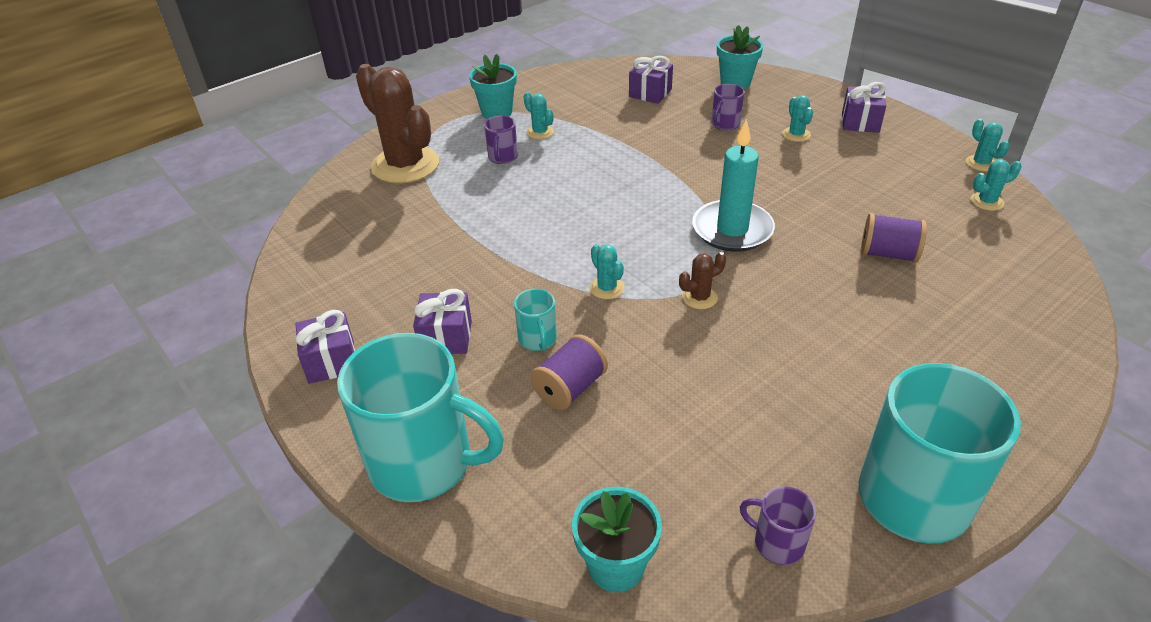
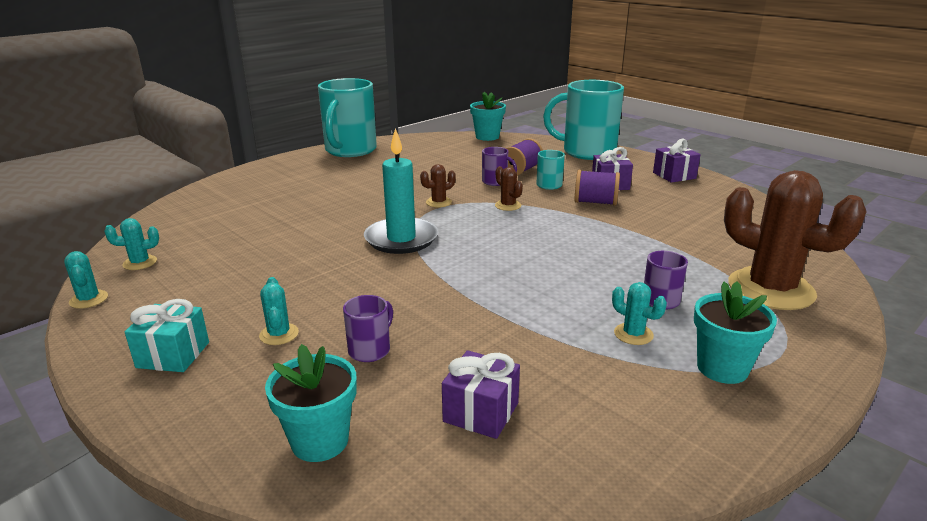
camera: 175 degrees right, 15 degrees down
(607, 288) = (508, 205): turquoise cactus -> brown cactus
(777, 543) = (418, 141): purple mug -> purple mug (495, 182)
(860, 122) = (173, 355): purple gift -> turquoise gift
(888, 254) = (277, 226): purple spool -> purple spool (595, 202)

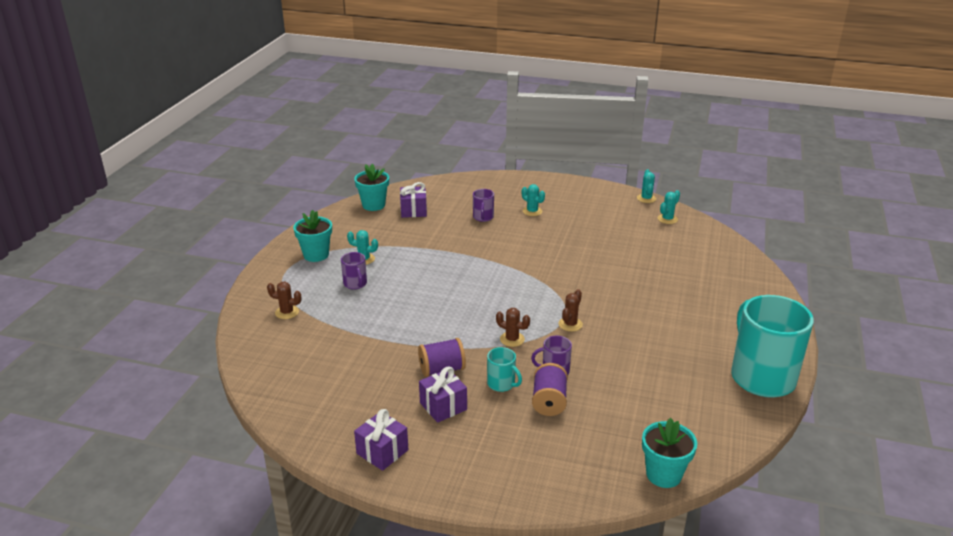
camera: 150 degrees right, 5 degrees up
(89, 299) = (646, 198): turquoise cactus -> turquoise cactus turned 60 degrees clockwise
(173, 355) = (561, 193): turquoise gift -> none
(320, 441) = (463, 189): turquoise flower pot -> turquoise flower pot (373, 205)
(401, 239) = (550, 280): turquoise candle -> none
(587, 152) = (508, 478): turquoise mug -> none
(770, 289) = (287, 312): brown cactus -> brown cactus, size x0.42

